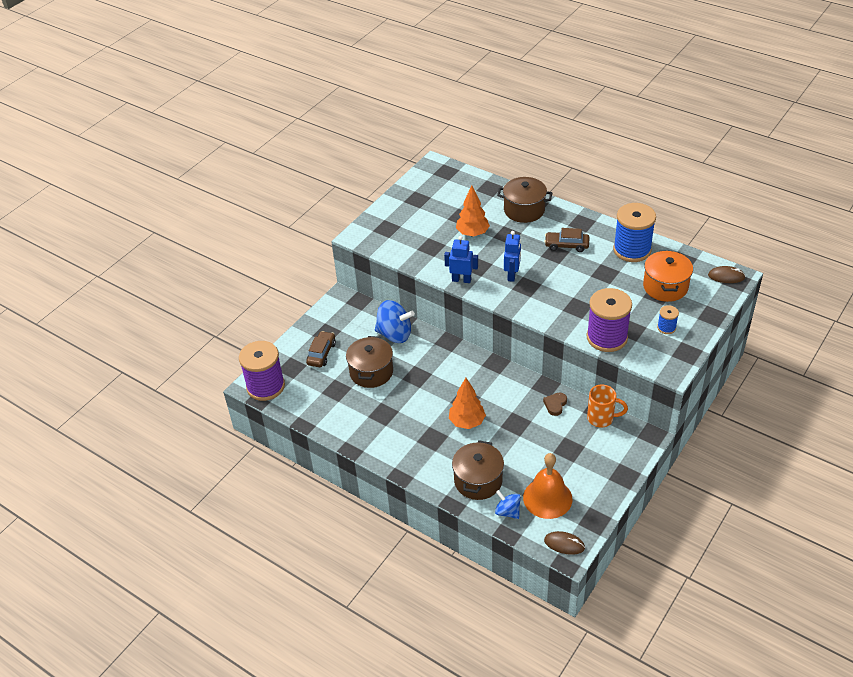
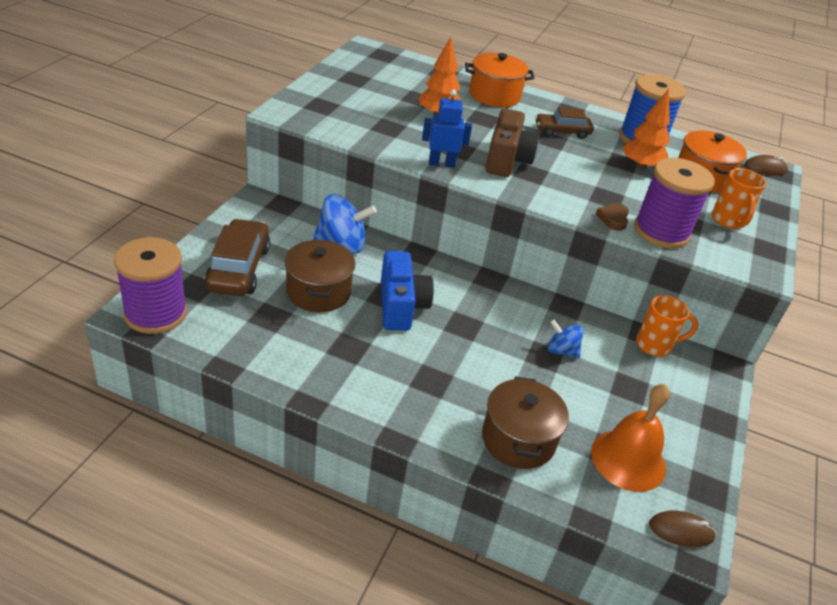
camera: 20 degrees left, 5 degrees down
(321, 353) = (239, 268): brown car -> brown car, size x1.61
(425, 384) = (401, 306): none -> blue camera
(467, 422) = (475, 355): orange tree -> orange tree (640, 166)
(507, 511) = (578, 485): blue spinning top -> blue spinning top (561, 351)
(512, 275) = (507, 160): blue robot -> brown camera
(524, 210) = (494, 95): brown pot -> orange pot
(555, 405) = (588, 329): brown heart -> brown heart (613, 219)
(666, 327) = (728, 221): blue spool -> orange mug

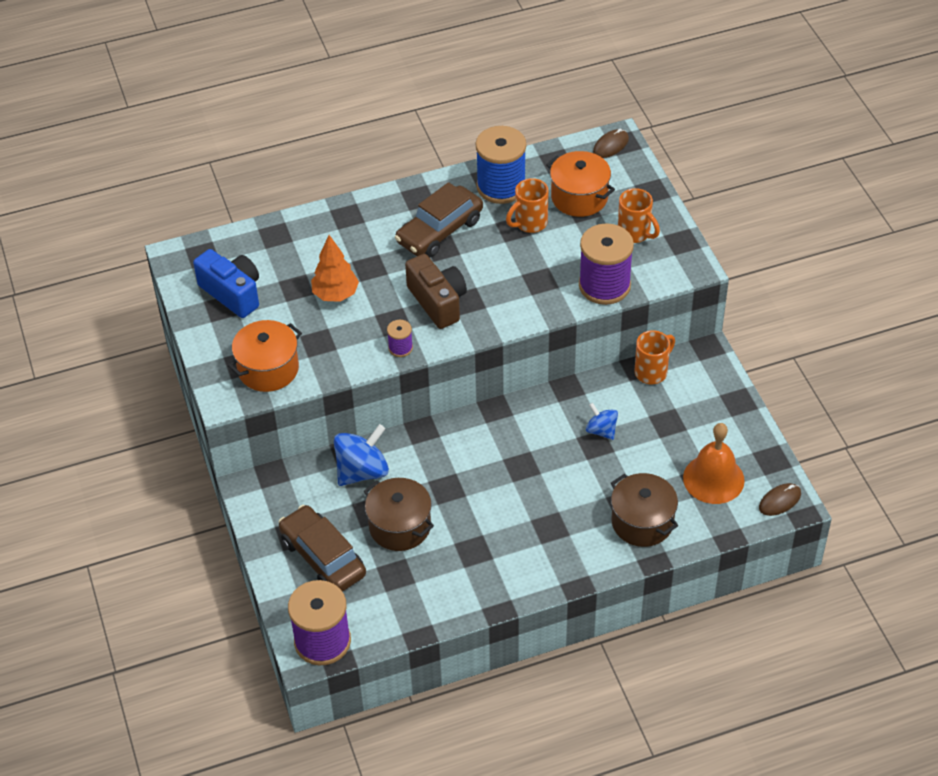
camera: 35 degrees left, 10 degrees up
(401, 306) = (465, 487): blue camera -> blue camera (232, 293)
(441, 163) = (400, 348): blue robot -> purple spool
(494, 95) = (345, 229): orange pot -> orange pot (268, 369)
(561, 351) = (601, 430): blue spinning top -> blue spinning top turned 60 degrees clockwise
(562, 132) = (439, 231): brown car -> brown car, size x1.61
(613, 219) = (564, 300): brown heart -> none
(640, 166) = (529, 223): orange tree -> orange mug

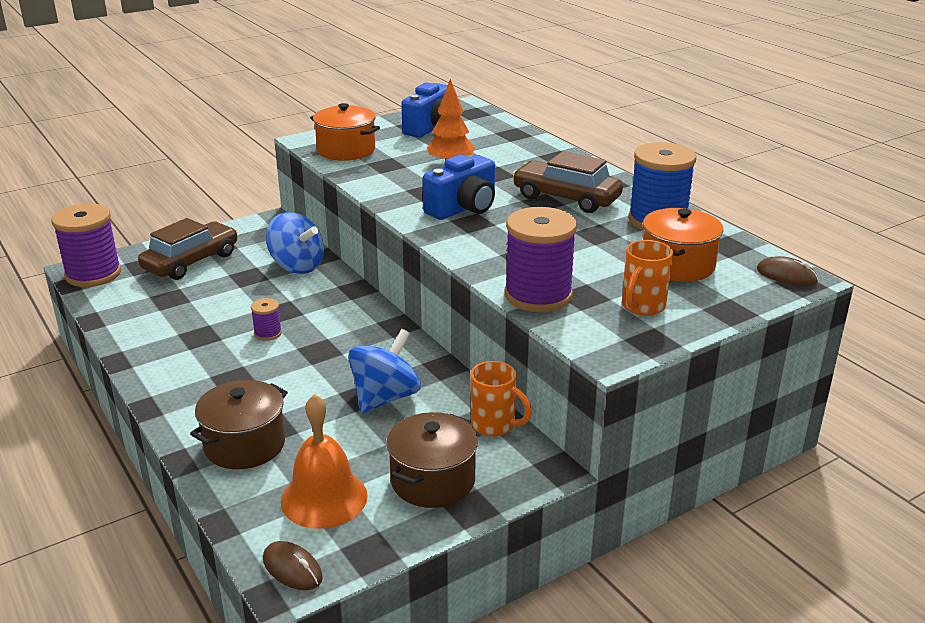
camera: 75 degrees right, 20 degrees down
(400, 348) = (391, 198): purple spool -> purple spool (268, 333)
(400, 526) = (230, 293): brown pot -> brown pot (433, 480)
(438, 302) = (463, 208): brown camera -> blue camera
(529, 223) = (611, 241): orange mug -> none
(601, 430) = (385, 397): blue spinning top -> blue spinning top, size x1.72

